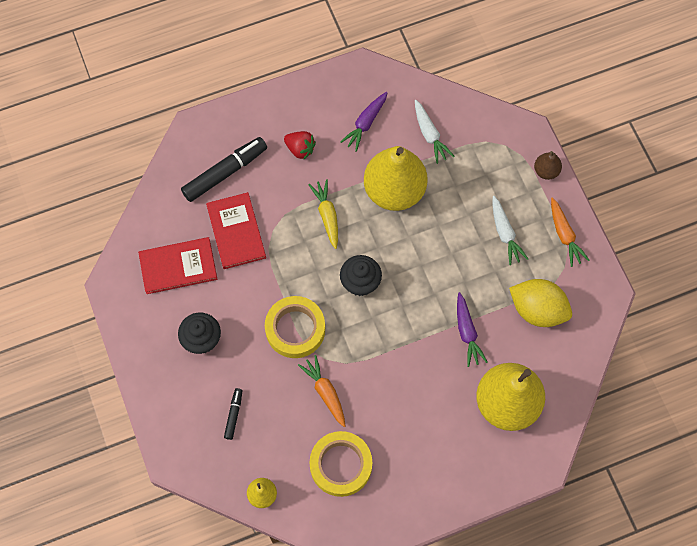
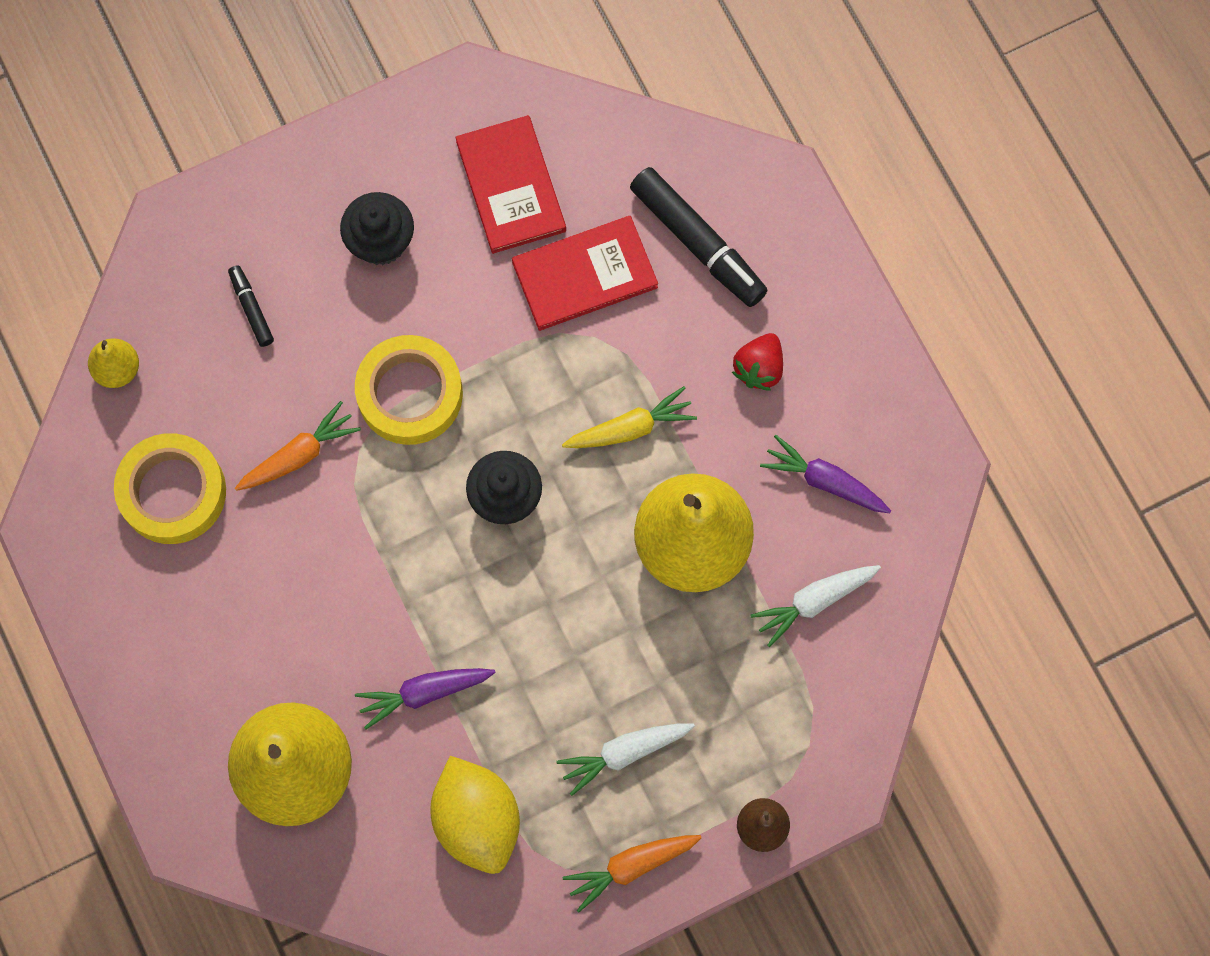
camera: 85 degrees right, 5 degrees up
(233, 415) = (251, 308): black marker -> black marker turned 120 degrees counterclockwise
(537, 310) = (477, 820): yellow lemon -> yellow lemon turned 45 degrees counterclockwise

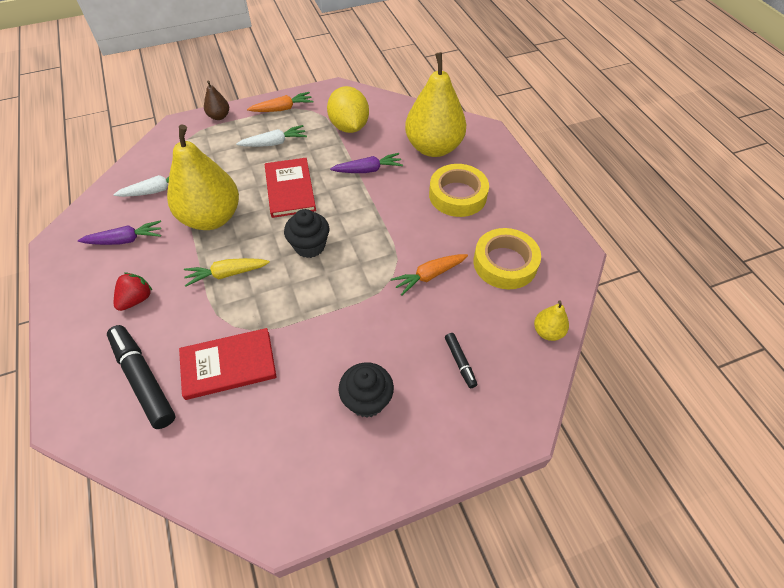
camera: 175 degrees left, 20 degrees down
(410, 394) = (358, 303): yellow tape -> yellow tape (457, 195)
(510, 186) = (265, 433): red book -> red book (290, 189)
(824, 481) = (125, 240): purple carrot -> purple carrot turned 45 degrees counterclockwise

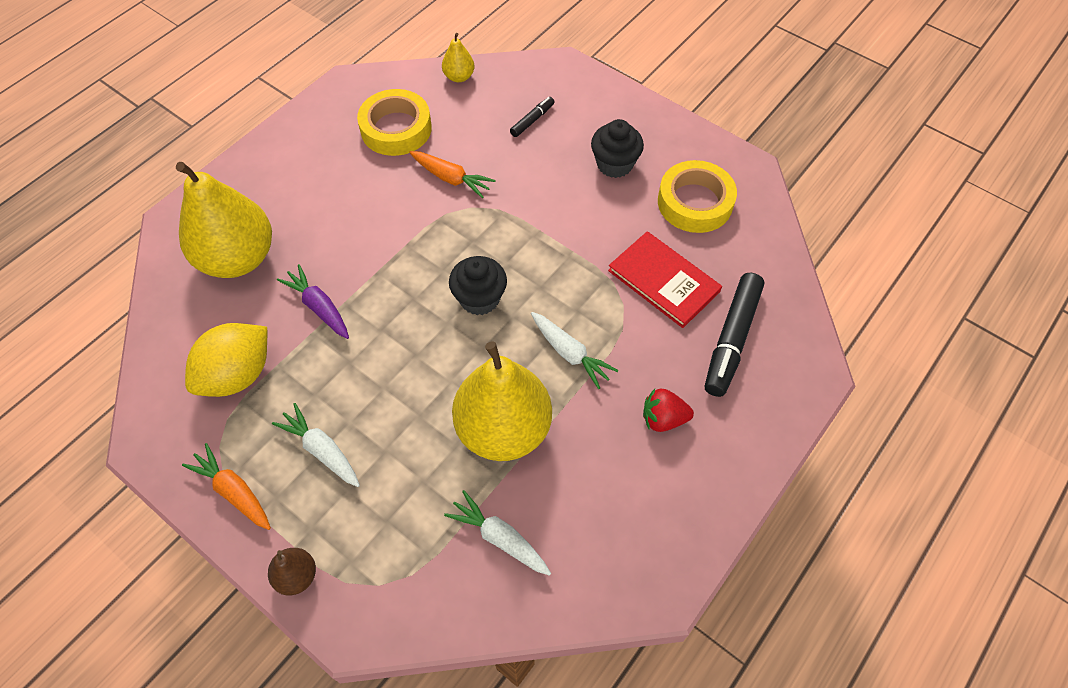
camera: 120 degrees left, 5 degrees up
(125, 240) = (601, 504): purple carrot -> none
(227, 274) = (570, 353): yellow carrot -> white carrot
(290, 189) = (402, 373): red book -> none
(457, 195) = (316, 201): yellow tape -> yellow tape (695, 202)

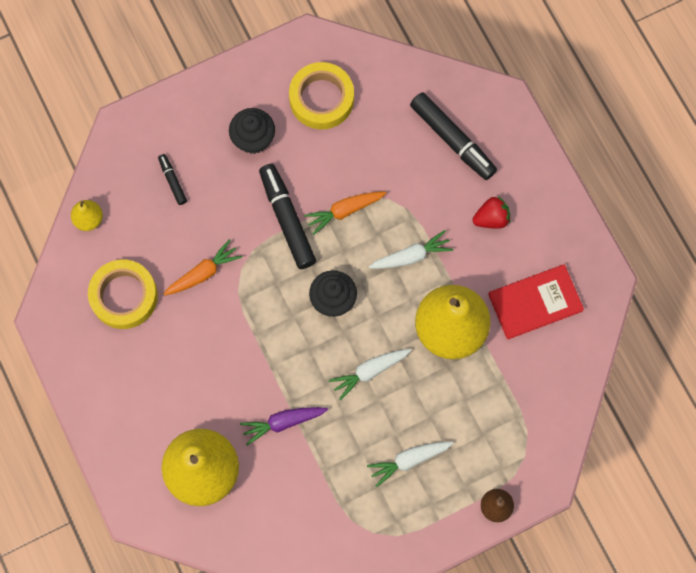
camera: 65 degrees left, 15 degrees up
(233, 491) = (414, 531): orange carrot -> orange carrot (344, 211)
(238, 375) = (317, 502): yellow lemon -> none
(499, 538) = (527, 365): white carrot -> white carrot (369, 371)
(546, 224) = (287, 219): none -> black marker
(663, 281) = (381, 160): red book -> red book (535, 302)
(663, 419) = (491, 218): red strawberry -> red strawberry turned 135 degrees counterclockwise

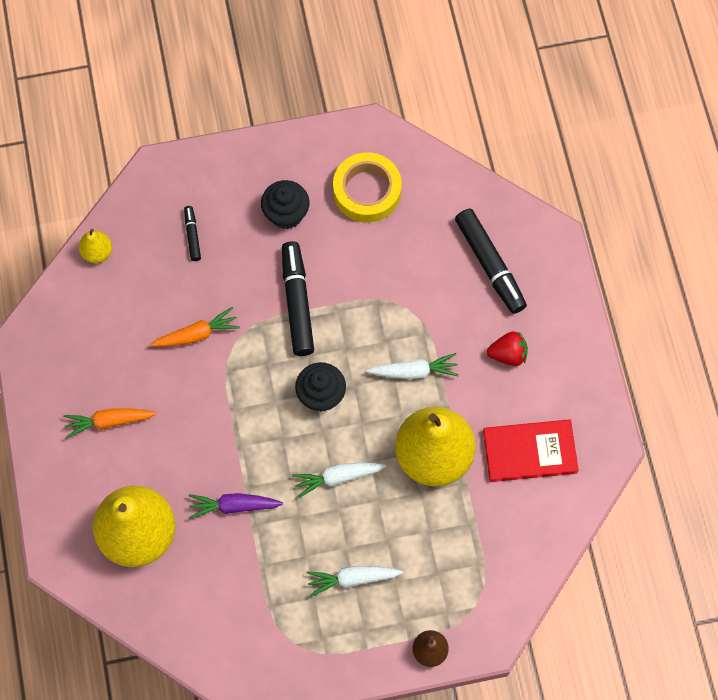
camera: 15 degrees right, 5 degrees down
(124, 296) = (110, 337): yellow tape -> none
(344, 211) = (358, 309): orange carrot -> orange carrot (109, 422)

